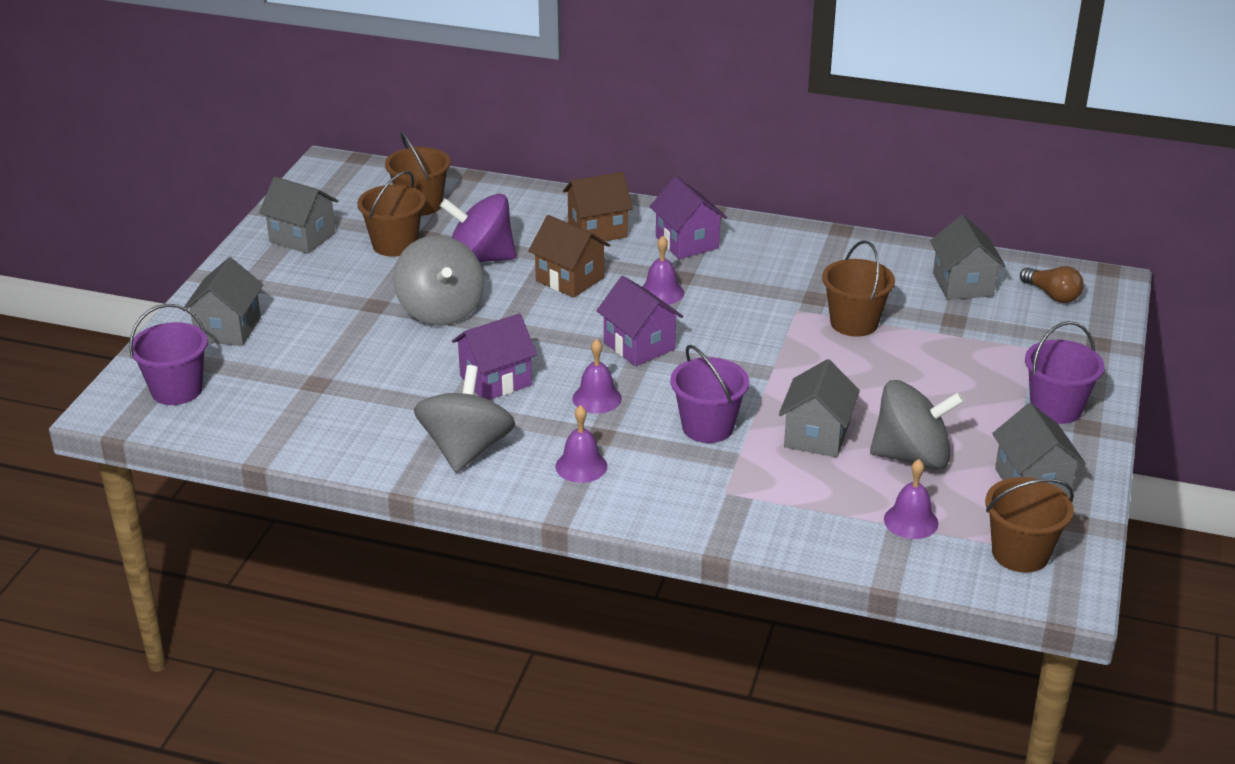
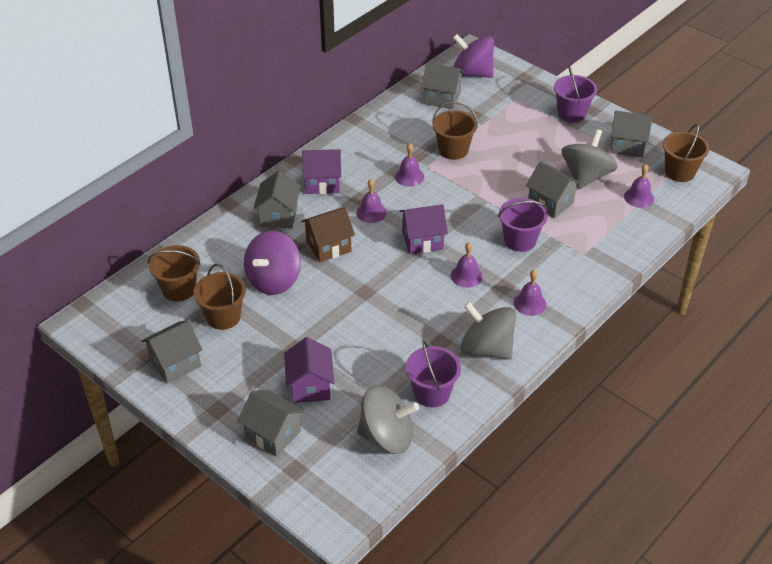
camera: 65 degrees left, 10 degrees up
(176, 390) = (334, 480): purple bucket -> purple bucket (432, 393)
(440, 310) = (324, 317): grey spinning top -> grey spinning top (387, 436)
(495, 380) = (421, 314): purple house -> purple house (310, 386)
(597, 230) = (279, 216): brown house -> grey house
(761, 302) = (409, 176): none -> purple bell
(1052, 295) = (472, 73): brown light bulb -> purple spinning top

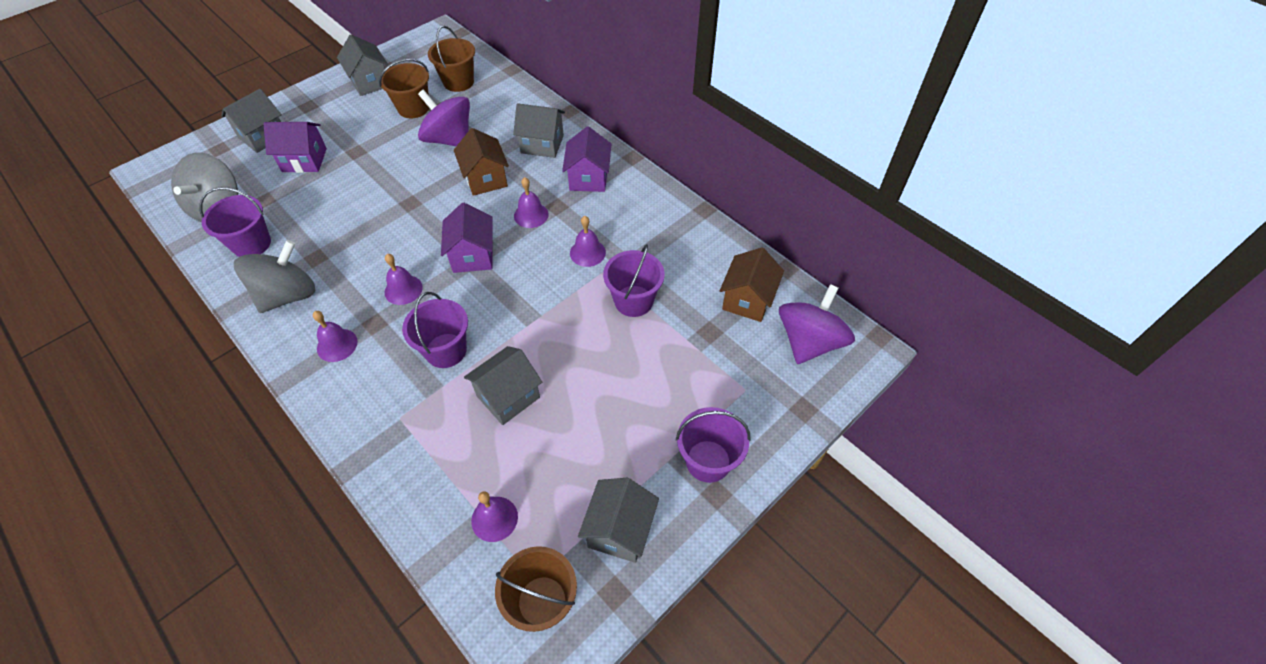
camera: 95 degrees right, 10 degrees up
(442, 98) = (747, 300): grey house -> brown house
(453, 150) = (633, 301): brown bucket -> purple bucket
(586, 176) = (555, 453): grey spinning top -> none

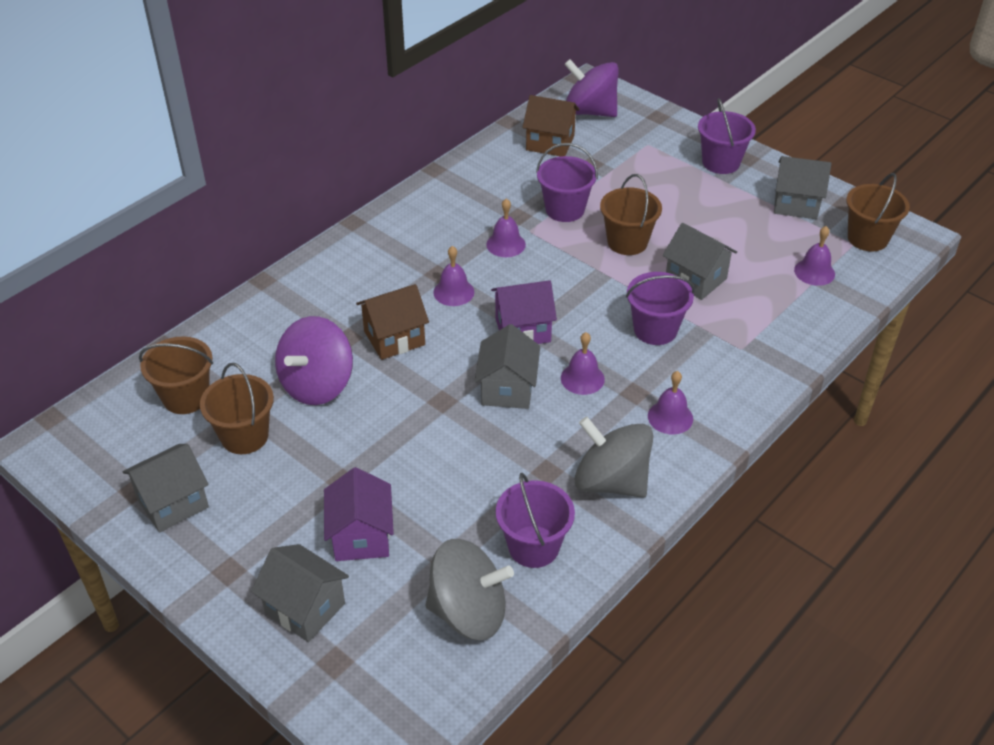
camera: 95 degrees left, 10 degrees down
(542, 144) = (328, 296): grey house -> grey house (507, 389)
(576, 346) = (627, 242): none -> brown bucket
(588, 178) = (389, 253): purple house -> none

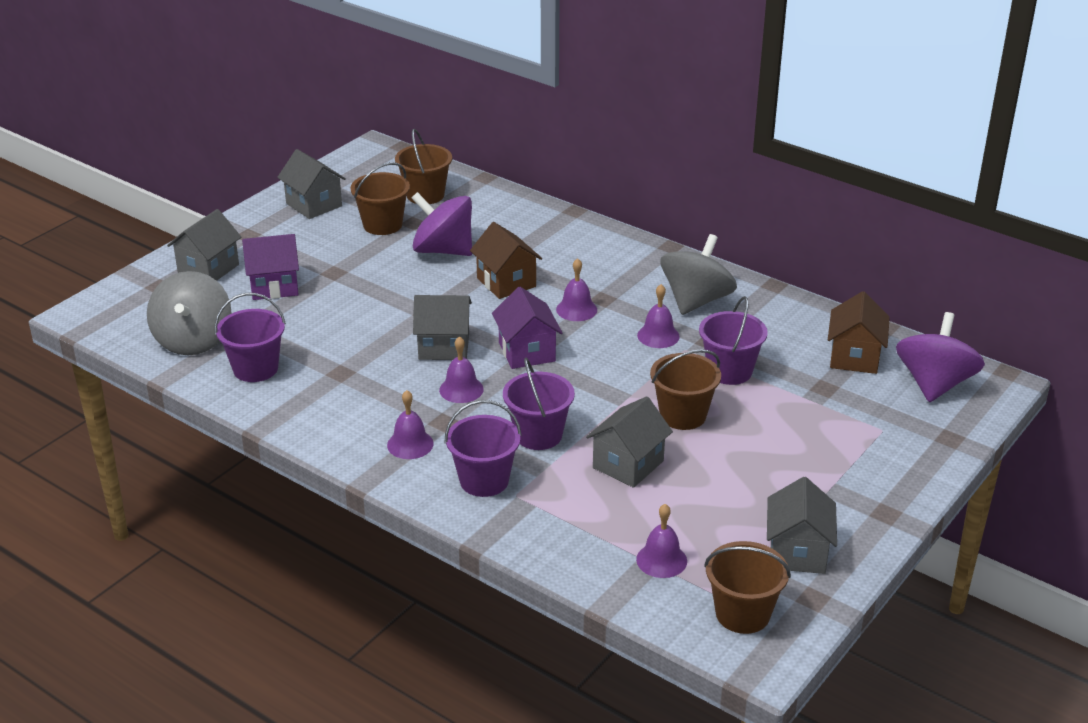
camera: 85 degrees right, 10 degrees down
(611, 481) = (327, 408): grey spinning top -> grey spinning top (696, 301)
(721, 162) = (866, 489): purple bucket -> purple bucket (484, 480)

